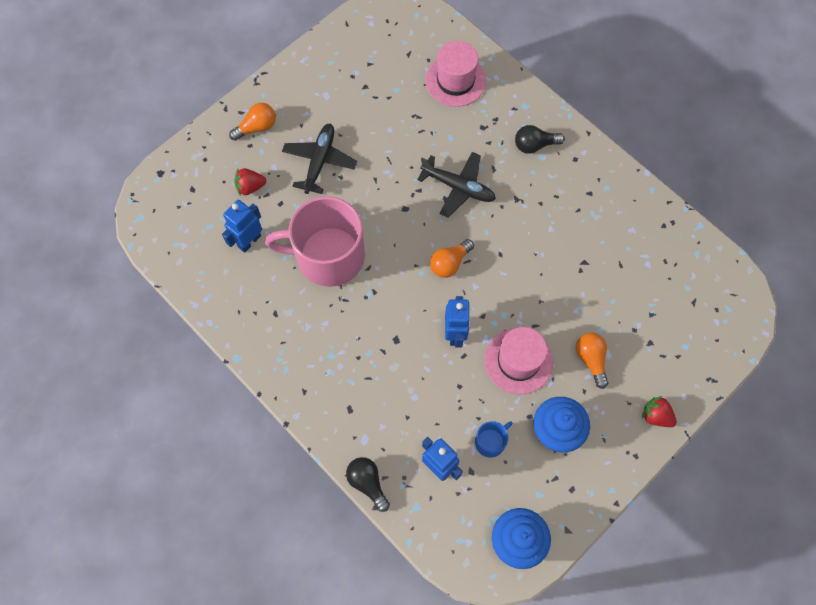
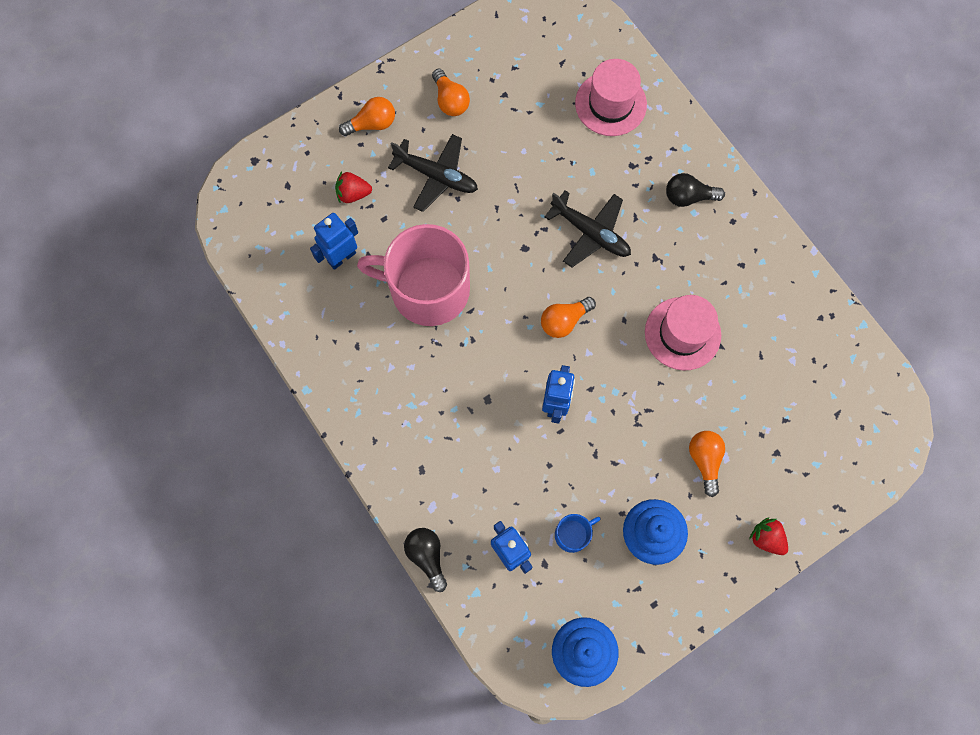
camera: 10 degrees right, 5 degrees up
(319, 161) = (437, 176): black plane -> black plane turned 90 degrees clockwise
(320, 98) = (450, 100): none -> orange light bulb
(518, 361) = (621, 448): pink hat -> pink hat (682, 333)

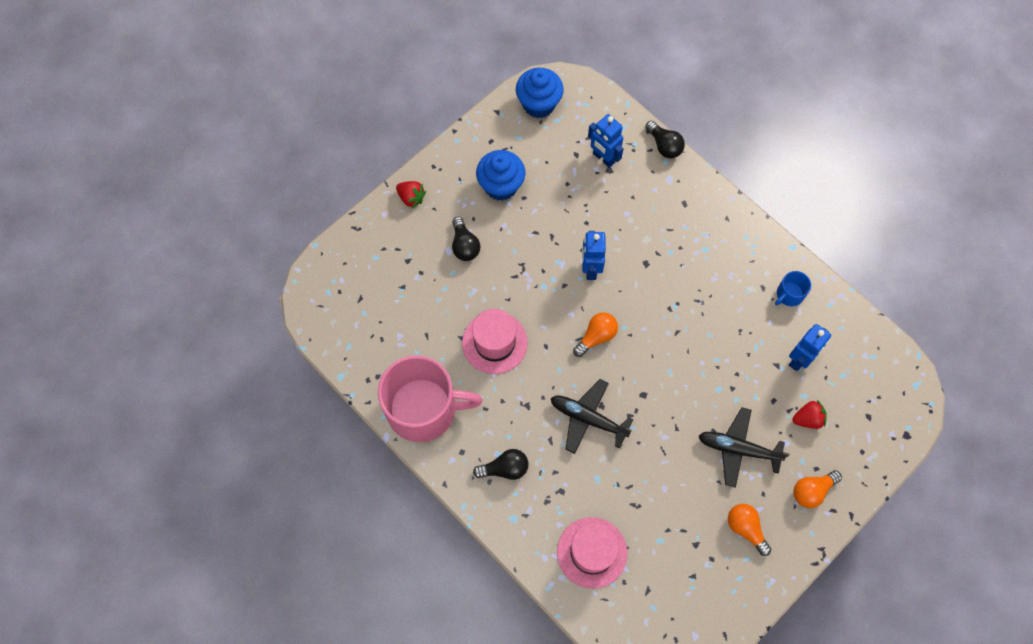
camera: 170 degrees right, 5 degrees down
(428, 289) = (718, 344): pink mug -> pink mug (423, 409)
(573, 534) = (559, 177): blue mug -> blue mug (789, 294)
(705, 460) = (464, 245): orange light bulb -> black light bulb

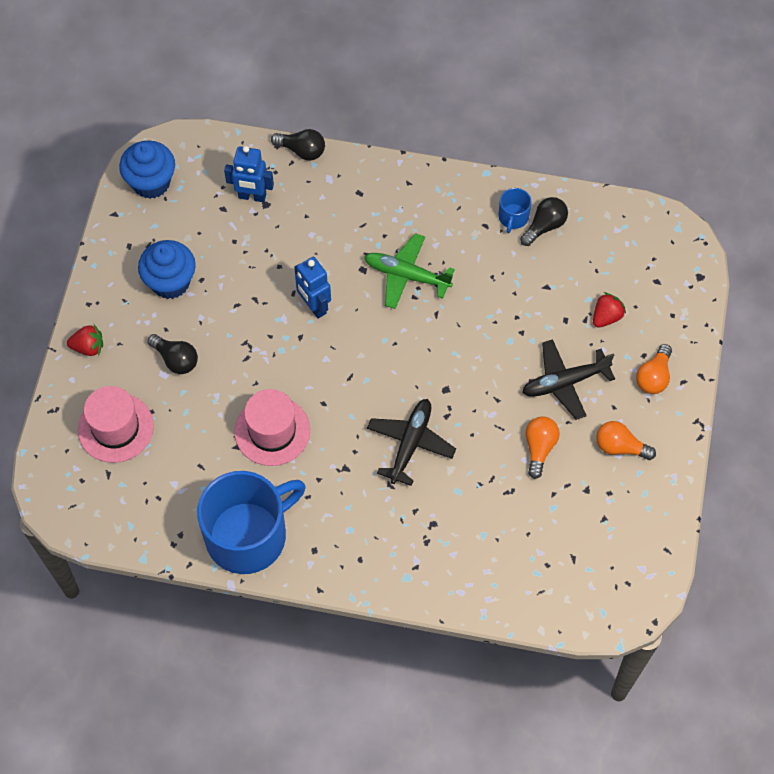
camera: 35 degrees left, 5 degrees down
(423, 409) = (248, 535): pink mug -> blue mug
(505, 468) = (366, 538): black light bulb -> black light bulb (544, 226)
(587, 418) = (410, 443): black plane -> black plane turned 120 degrees clockwise
(592, 552) = (500, 559): pink hat -> pink hat (115, 428)
(596, 337) = (365, 365): orange light bulb -> orange light bulb (539, 448)
(675, 288) = (406, 275): none -> green plane
(799, 359) = (562, 269): blue robot -> none

